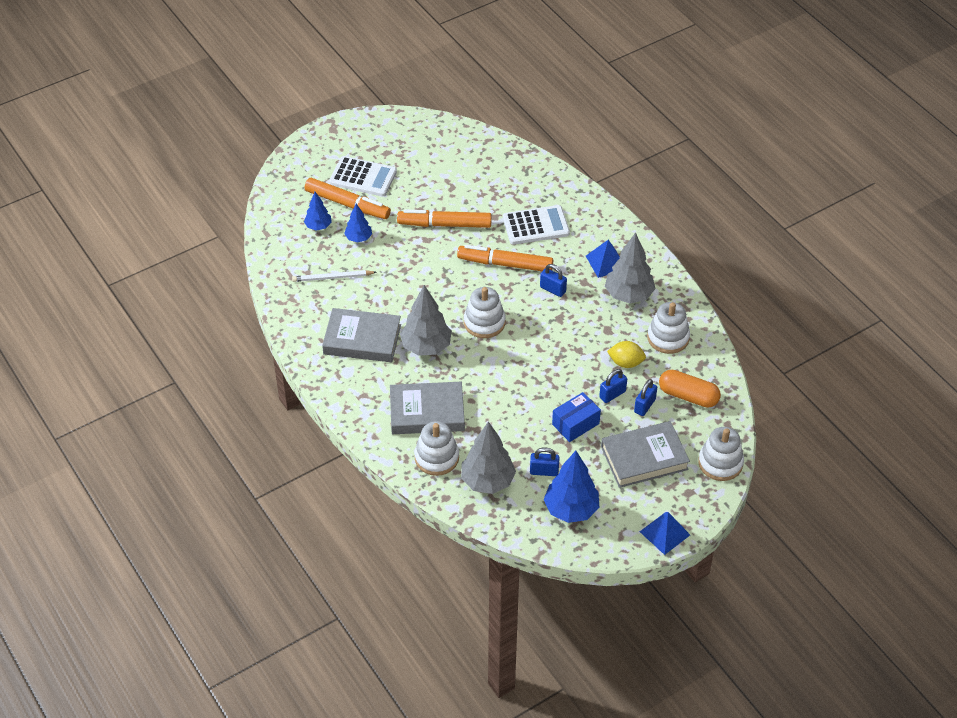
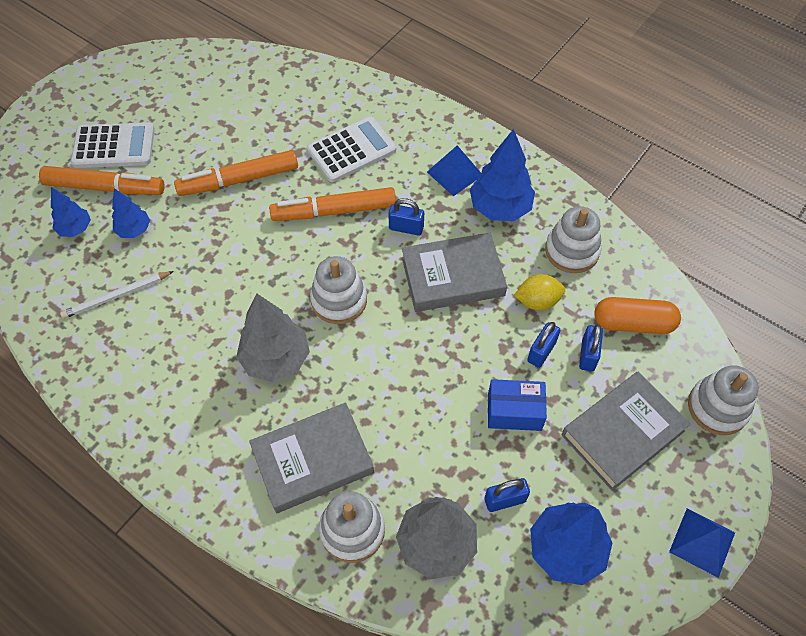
camera: 20 degrees left, 10 degrees up
(362, 339) = (186, 376): grey book -> grey book (452, 277)
(575, 424) = (514, 411): blue box -> blue box turned 60 degrees clockwise
(628, 295) = (500, 208): grey tree -> blue tree

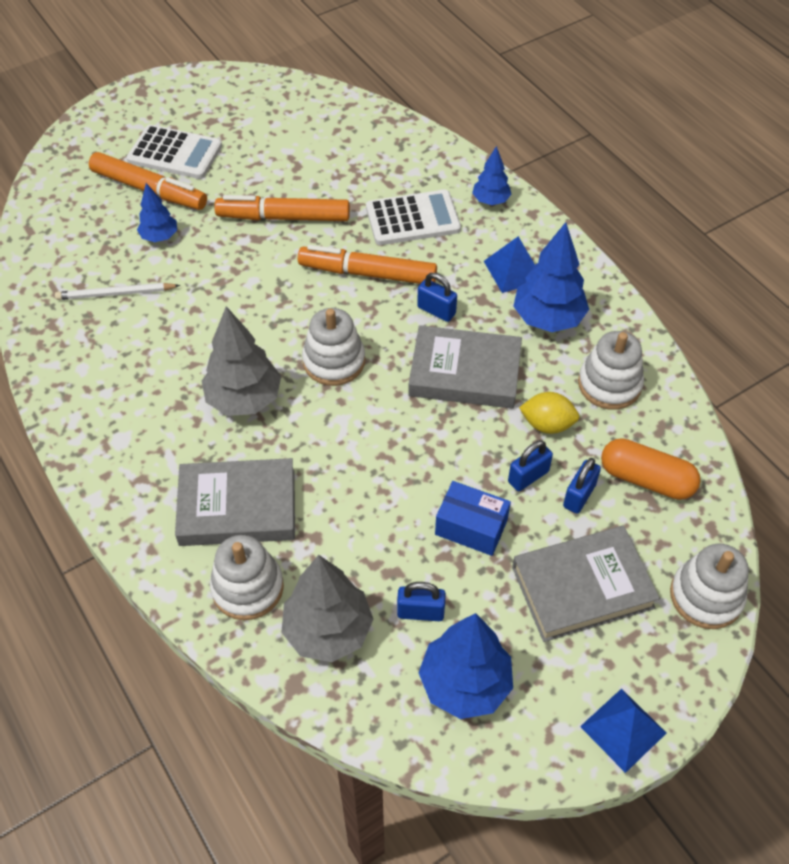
camera: 20 degrees right, 5 degrees down
(75, 229) = (104, 220): blue tree -> blue tree (490, 201)

